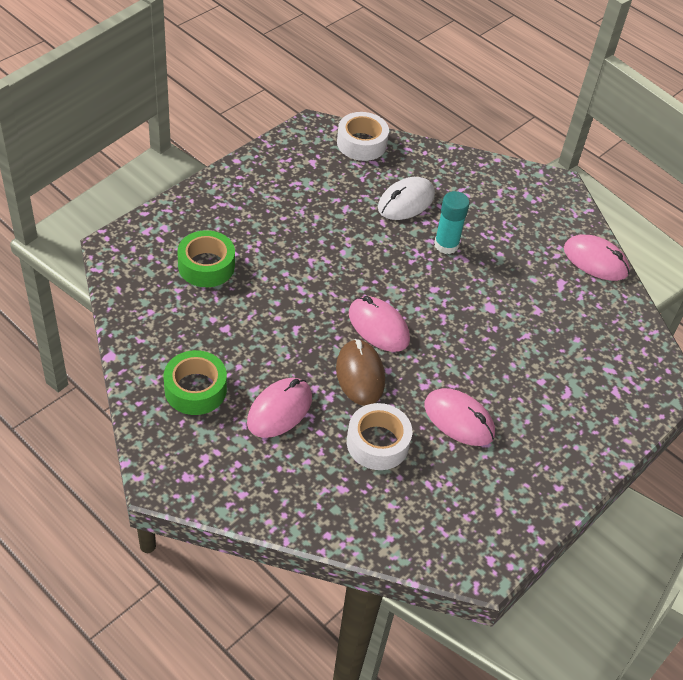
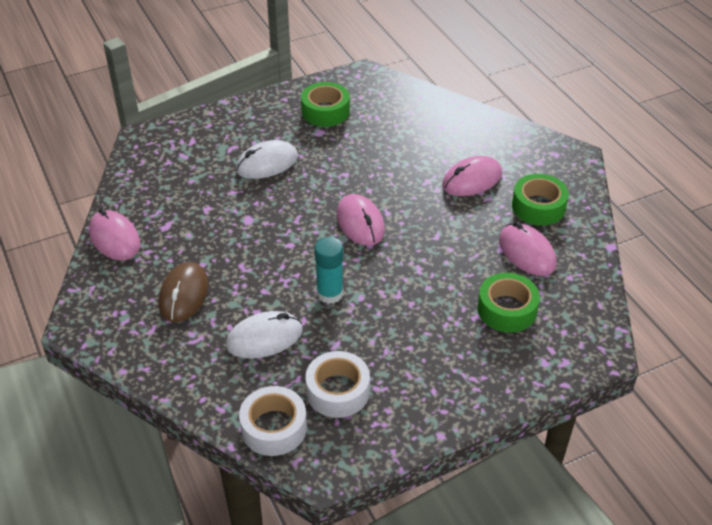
camera: 155 degrees left, 5 degrees down
(360, 375) = (395, 191): brown mouse -> brown mouse (184, 295)
(377, 443) = (402, 146): white tape -> white tape (338, 391)
(446, 245) = (251, 282): turquoise glue stick -> turquoise glue stick (330, 293)
(459, 420) = (331, 147): pink mouse -> pink mouse (527, 252)
(496, 477) = (325, 111): none -> green tape
(515, 379) = (267, 163): none -> white mouse

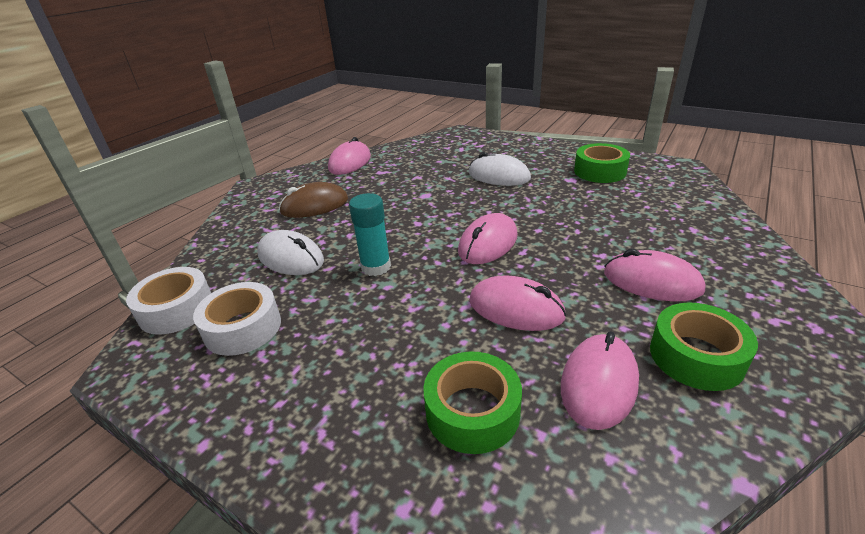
camera: 60 degrees right, 10 degrees down
(443, 249) = (516, 309): none -> pink mouse

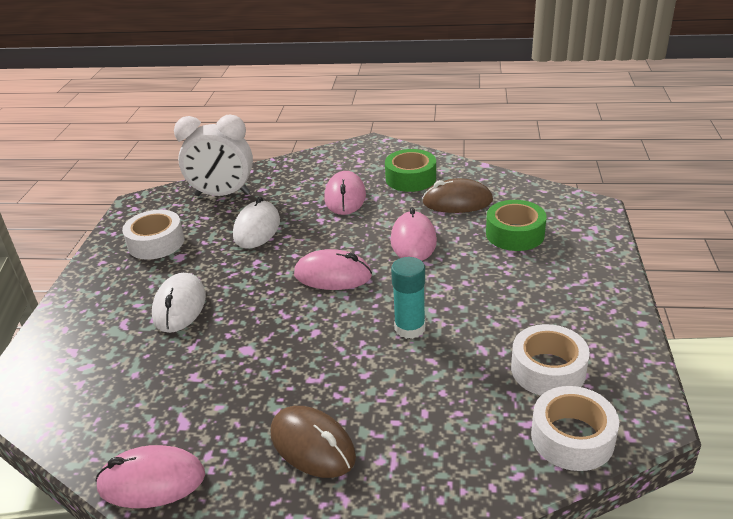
camera: 115 degrees left, 0 degrees up
(291, 258) = (435, 399): white mouse -> white mouse (257, 228)
(599, 383) = (457, 201): pink mouse -> brown mouse
(600, 171) = (156, 243): green tape -> white tape
(684, 206) = (222, 195): none -> white clock

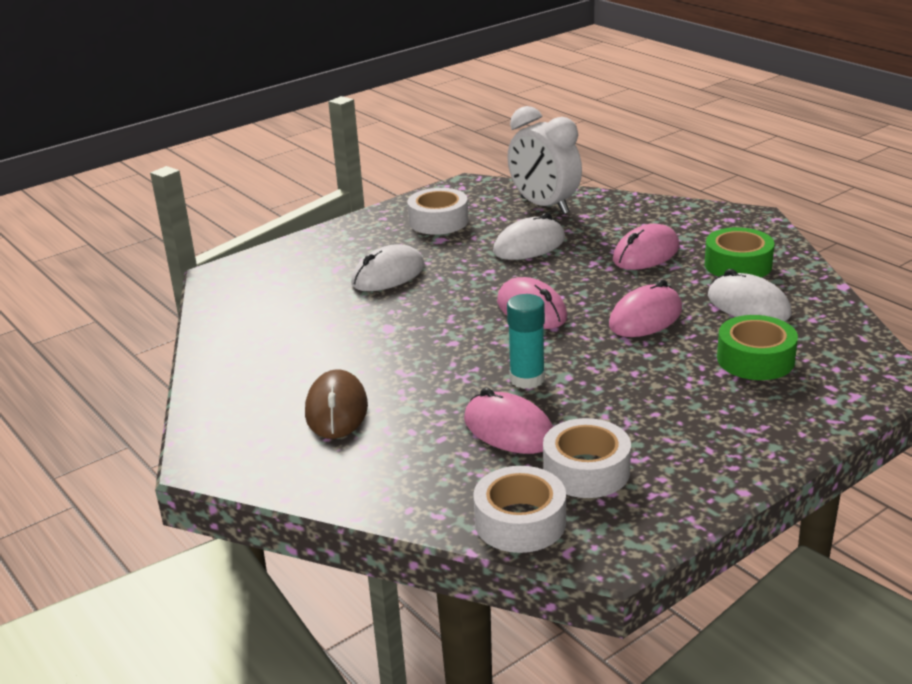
camera: 45 degrees right, 5 degrees down
(152, 481) = (220, 371): pink mouse -> pink mouse (509, 429)
(457, 201) = (748, 305): brown mouse -> white mouse

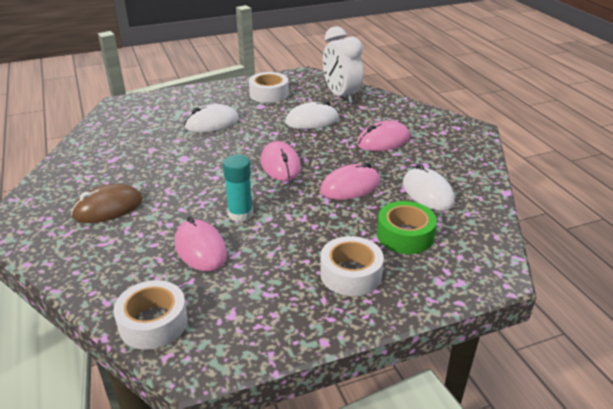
camera: 15 degrees right, 5 degrees up
(336, 410) = (108, 208): brown mouse -> brown mouse turned 45 degrees clockwise
(586, 471) = (227, 294): white tape -> white tape (350, 274)
(738, 265) = (440, 161): green tape -> none

